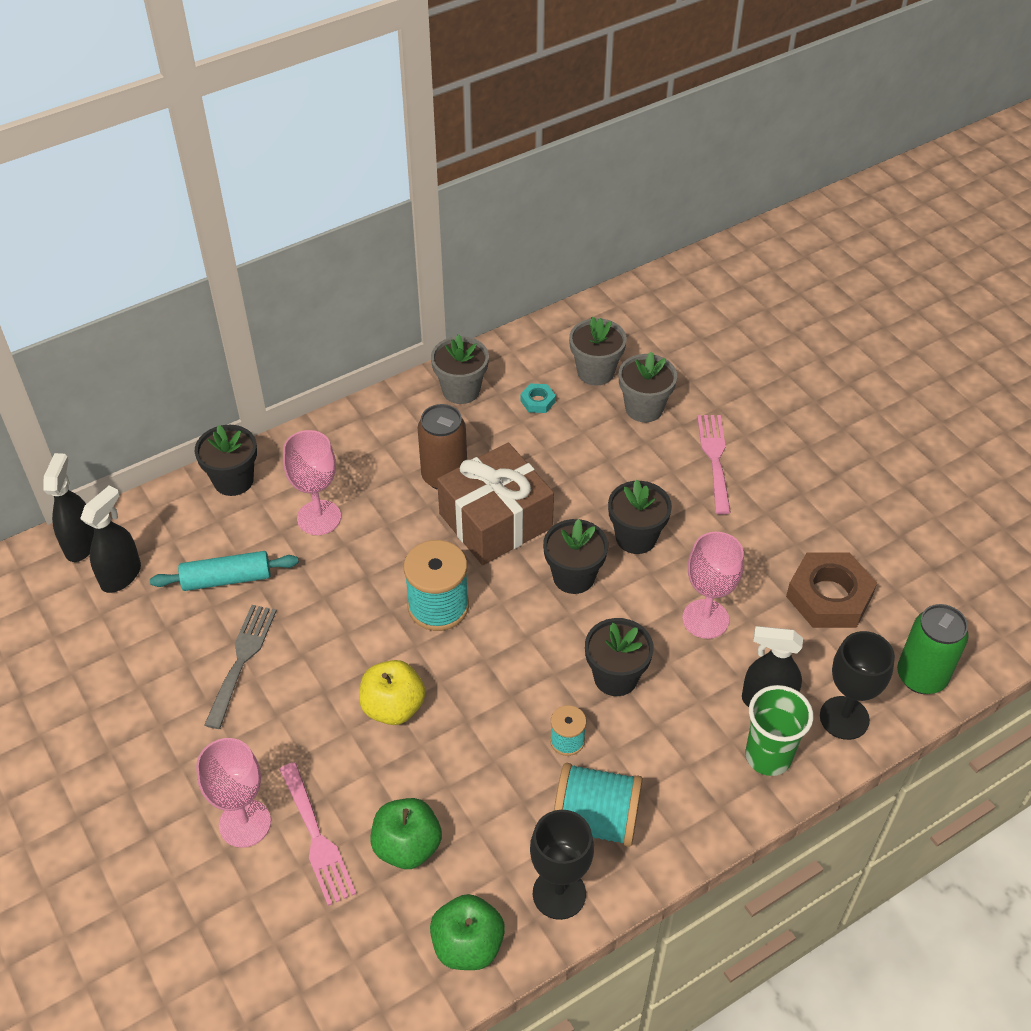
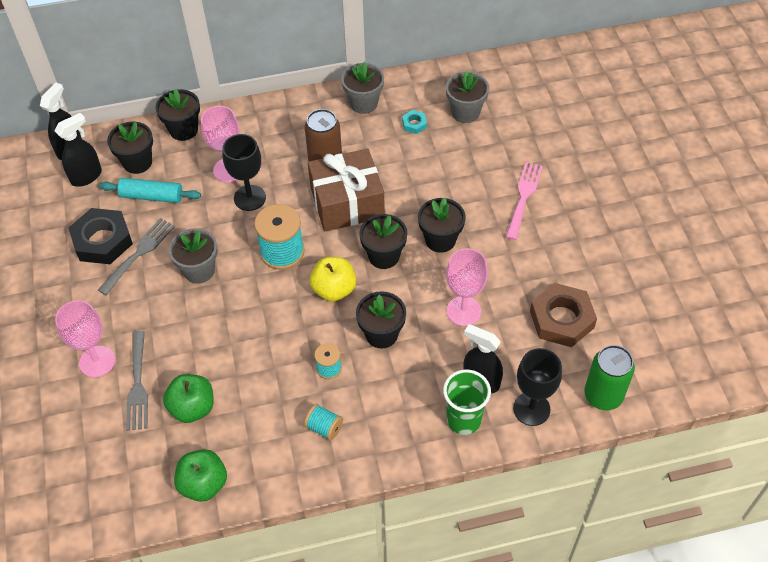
camera: 20 degrees right, 5 degrees up
(182, 656) = (102, 241): none -> black nut
(187, 539) = (137, 162): none -> black flower pot
(317, 838) = (138, 385): pink fork -> grey fork
(393, 707) = (223, 312): yellow apple -> yellow apple (334, 289)
(559, 893) = (278, 469): black goblet -> black goblet (249, 198)
(596, 820) = (324, 427): turquoise spool -> turquoise spool, size x0.53
(644, 408) = (488, 147): grey flower pot -> grey flower pot (199, 270)

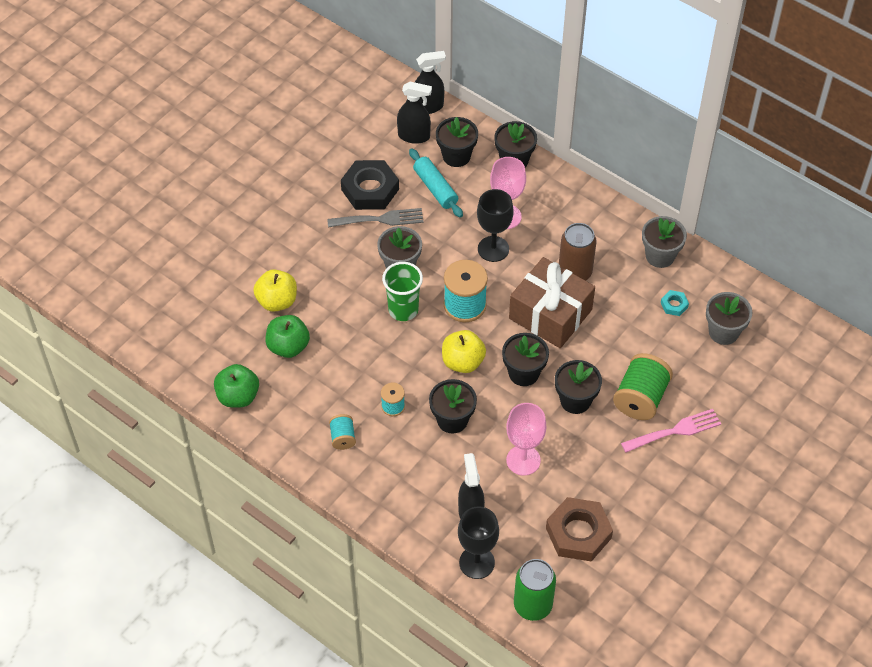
camera: 50 degrees right, 0 degrees up
(97, 361) = (273, 264): pink goblet -> none
(138, 385) = (277, 301): grey fork -> yellow apple
(463, 420) = (427, 523): green cup -> green cup (403, 310)
(476, 198) = (640, 398): none -> green spool

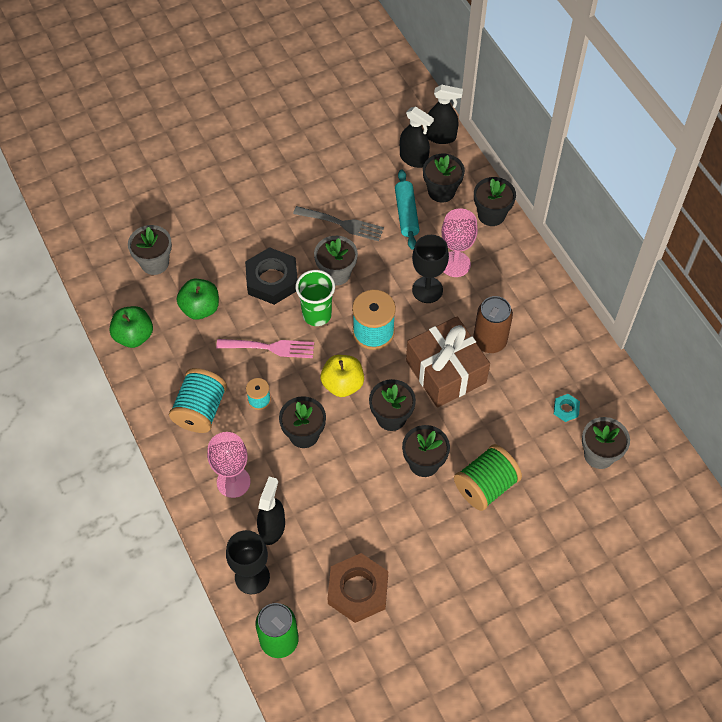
camera: 25 degrees right, 5 degrees up
(277, 301) = (213, 263): yellow apple -> none
(342, 438) = (200, 410): turquoise spool -> turquoise spool, size x1.89
(370, 189) = (348, 193): black nut -> black nut (272, 280)
(523, 460) = (346, 499): pink goblet -> pink goblet (233, 482)
(660, 256) = (578, 357): grey flower pot -> grey flower pot (154, 263)
(675, 431) = (501, 531): pink fork -> pink fork (270, 347)

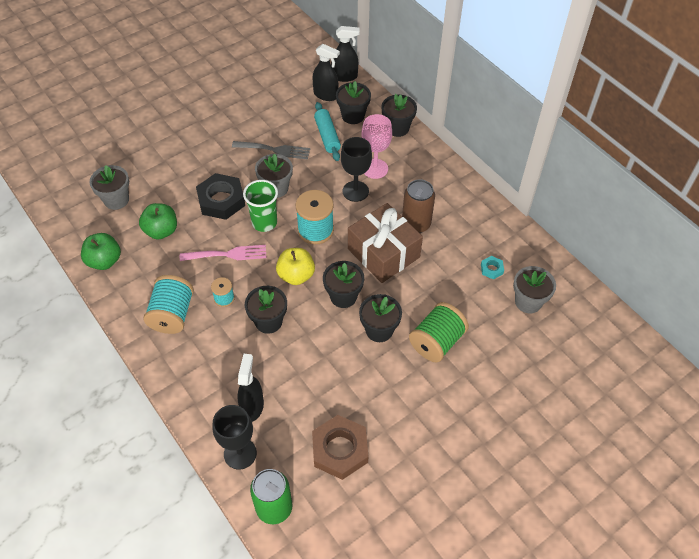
camera: 10 degrees left, 5 degrees down
(233, 482) = (210, 371): pink goblet -> none

